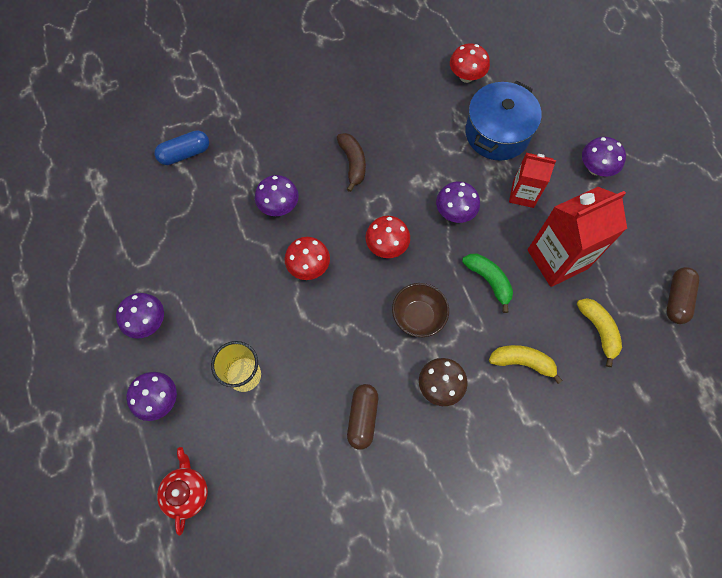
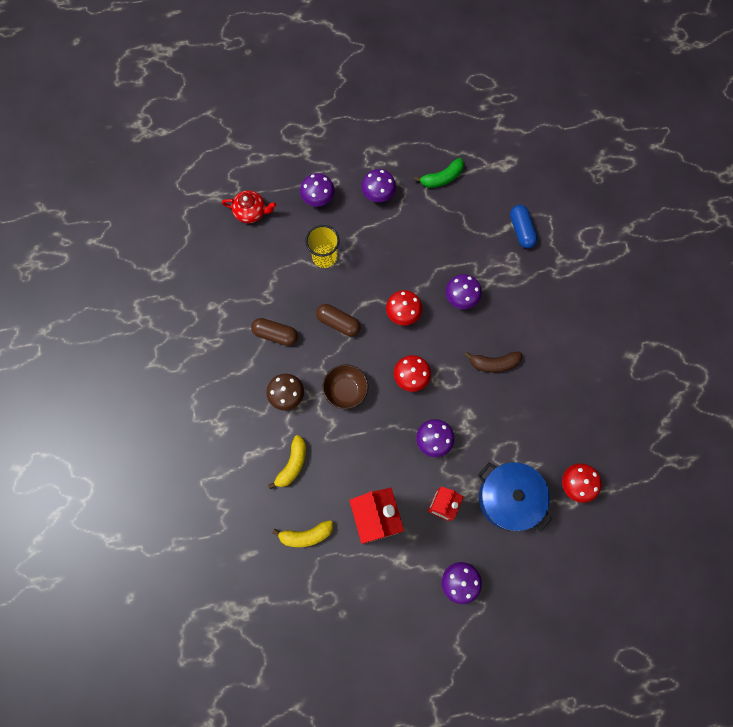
camera: 100 degrees right, 5 degrees up
(489, 280) = (366, 454): green banana -> green banana (442, 178)
(677, 299) = (320, 614): brown capsule -> brown capsule (338, 323)

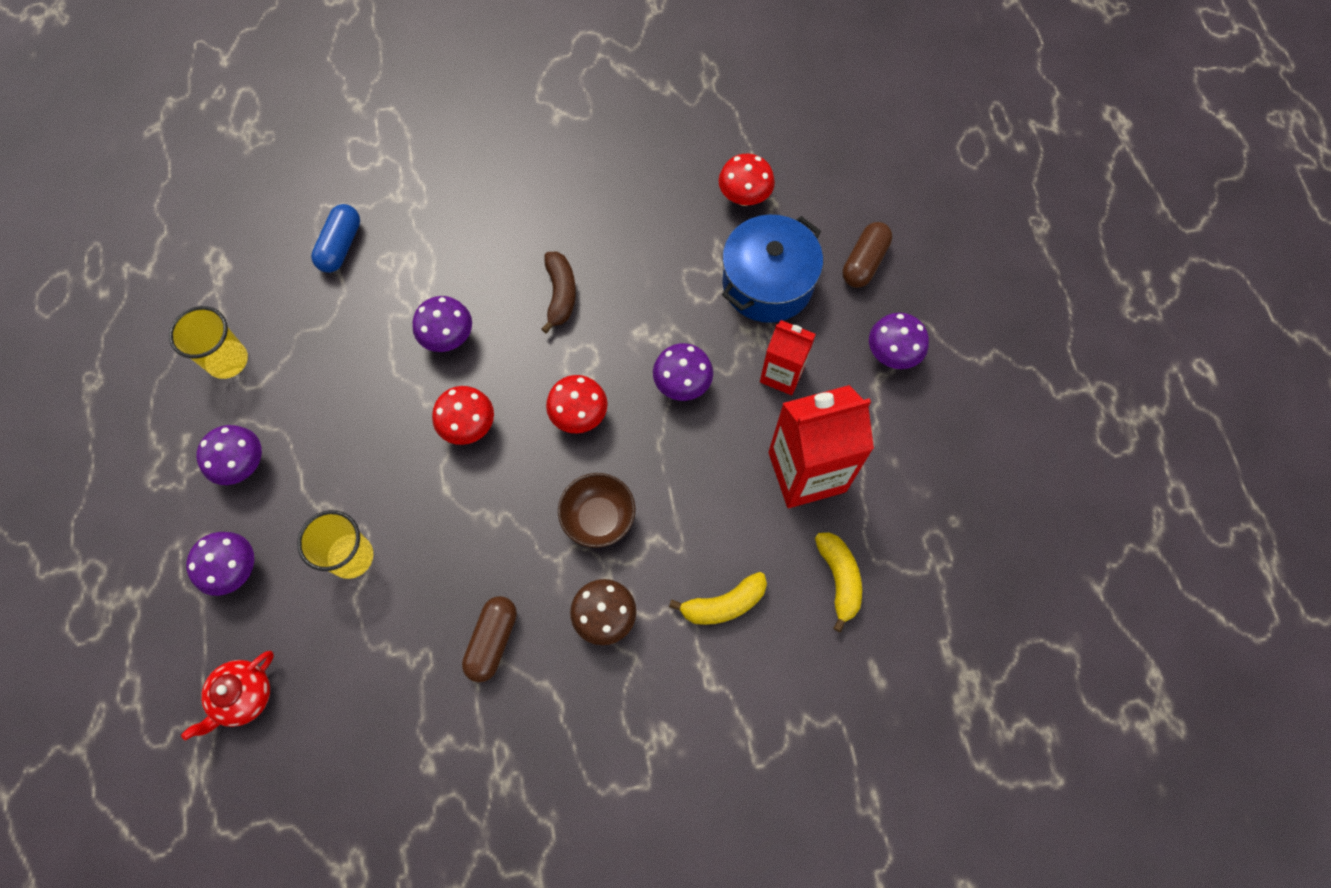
camera: 90 degrees left, 5 degrees down
(251, 212) = (243, 696): red teapot -> red teapot turned 150 degrees counterclockwise
(292, 464) = (724, 604): yellow banana -> yellow banana turned 135 degrees clockwise
(338, 323) = (478, 531): brown capsule -> brown capsule (864, 262)
(442, 178) = (227, 360): green banana -> yellow cup
(521, 230) = (340, 246): blue capsule -> blue capsule turned 60 degrees counterclockwise

